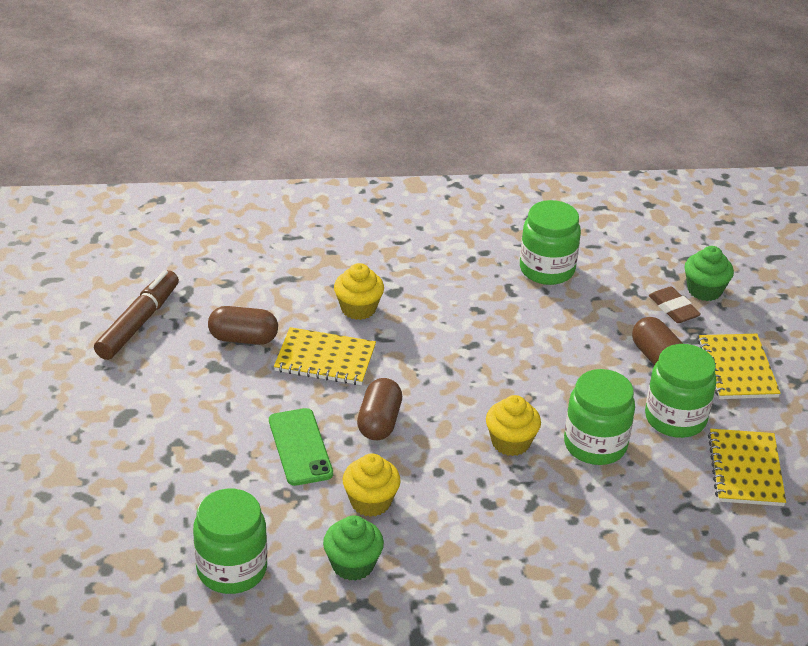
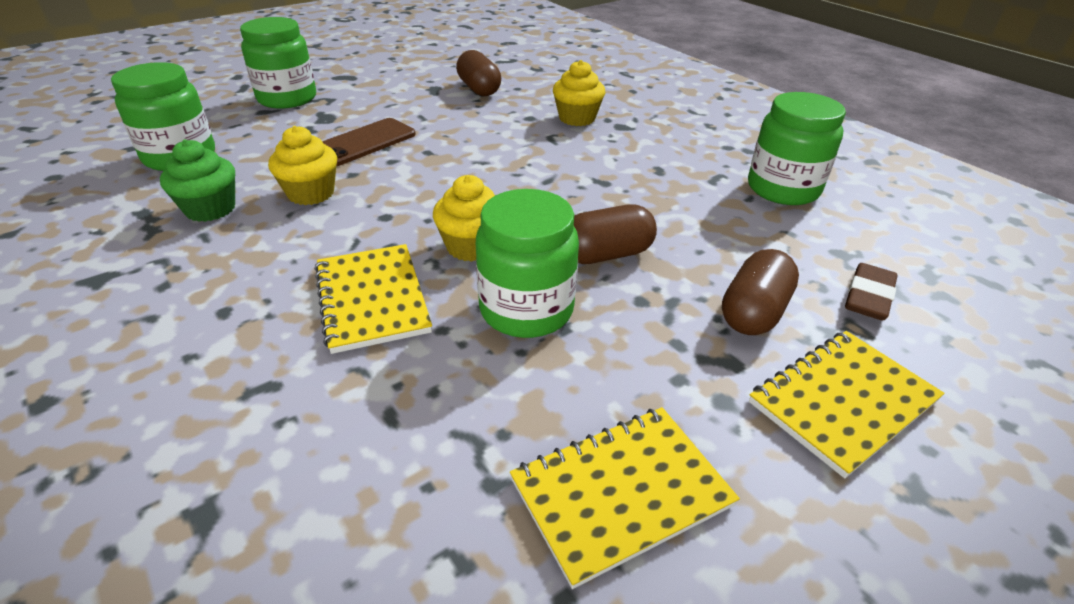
camera: 60 degrees right, 0 degrees up
(138, 323) = (453, 56): brown marker -> none
(300, 447) = (363, 143): green phone -> brown phone
(325, 359) = (492, 123): yellow notebook -> yellow notebook (372, 299)
(379, 422) = (431, 167): brown capsule -> brown capsule (606, 254)
(675, 418) = (654, 367): green jar -> green jar (287, 98)
(704, 290) = (950, 313): green cupcake -> none

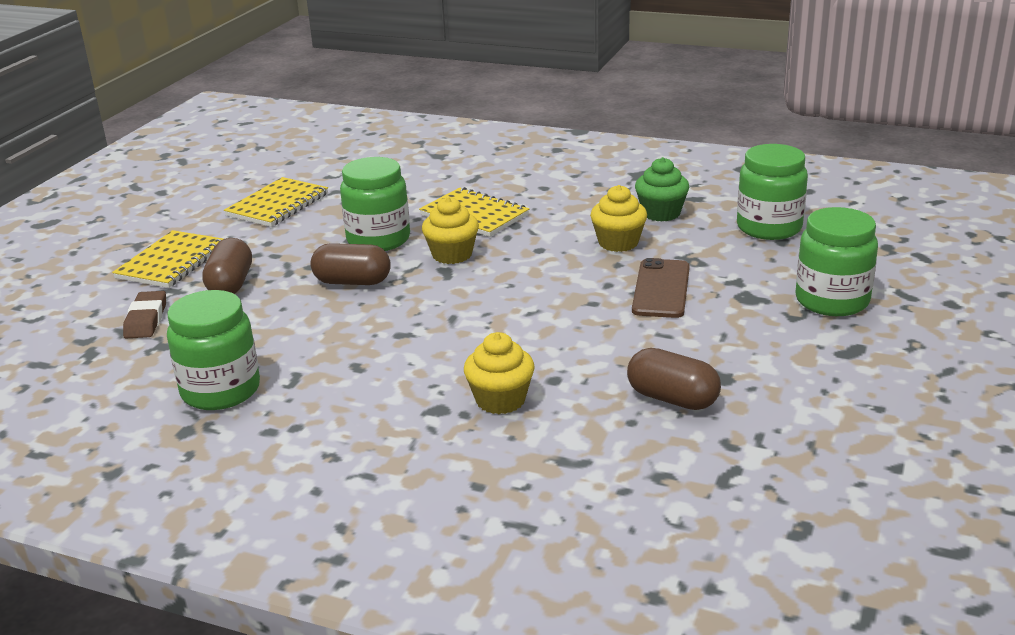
camera: 150 degrees right, 10 degrees down
(606, 254) = (352, 282): brown capsule -> brown capsule turned 60 degrees clockwise

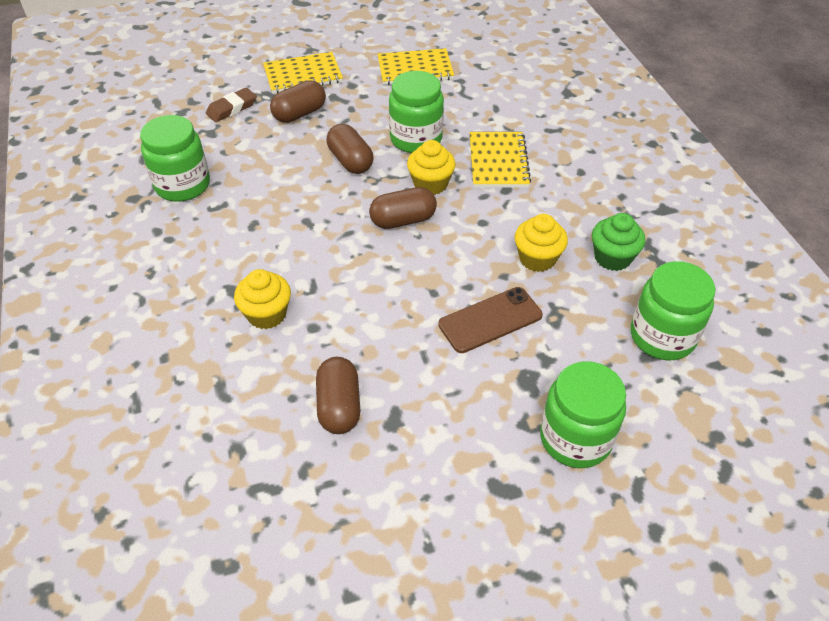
camera: 50 degrees right, 20 degrees up
(479, 284) = (403, 220): none -> brown capsule

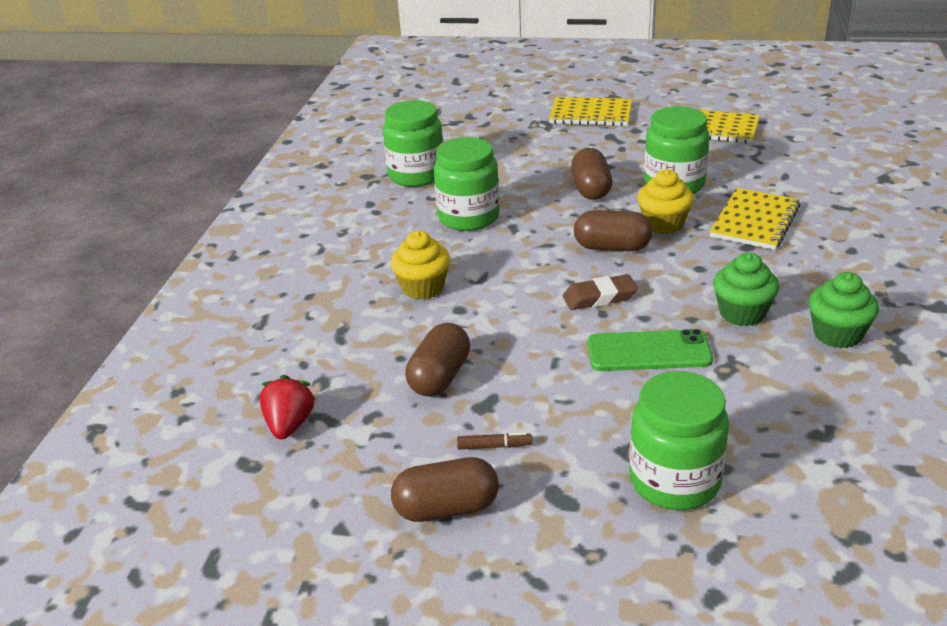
camera: 30 degrees right, 15 degrees down
(232, 108) = (503, 127): brown eraser -> brown eraser (599, 297)
(236, 508) = (289, 425): none -> red strawberry
(299, 114) = (565, 143): brown capsule -> brown capsule (446, 508)
(425, 460) = (494, 446): none -> brown marker
(490, 320) = (649, 352): brown phone -> green phone
(537, 258) = (742, 313): yellow cupcake -> green cupcake
(662, 336) = (851, 422): green jar -> green jar (468, 217)

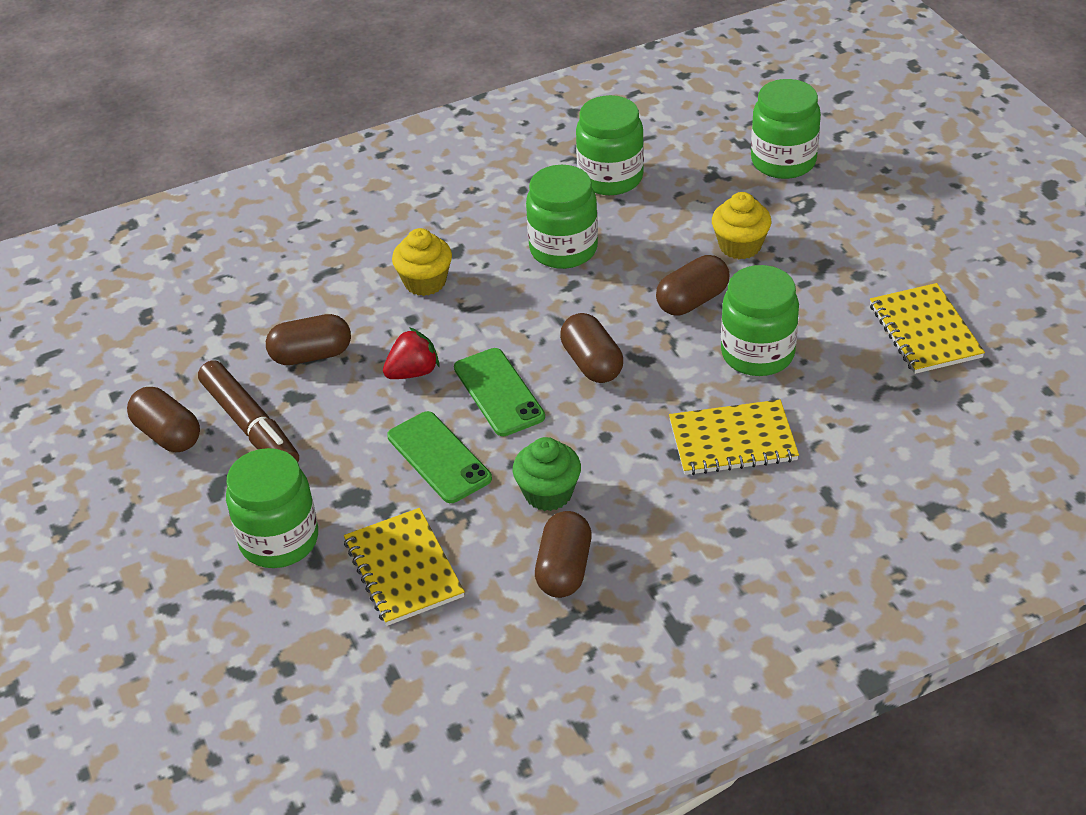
camera: 55 degrees right, 10 degrees up
(289, 425) = (199, 310): red strawberry -> red strawberry (413, 372)
(491, 116) = (783, 161): none -> green jar
(494, 446) = (250, 425): brown marker -> brown marker, size x2.49
(590, 114) = (863, 226): yellow notebook -> yellow notebook (403, 569)
(599, 297) = (498, 392): brown eraser -> green phone
(663, 224) = (667, 379): yellow cupcake -> yellow cupcake (740, 246)
(837, 334) = (564, 569): green cupcake -> brown capsule

